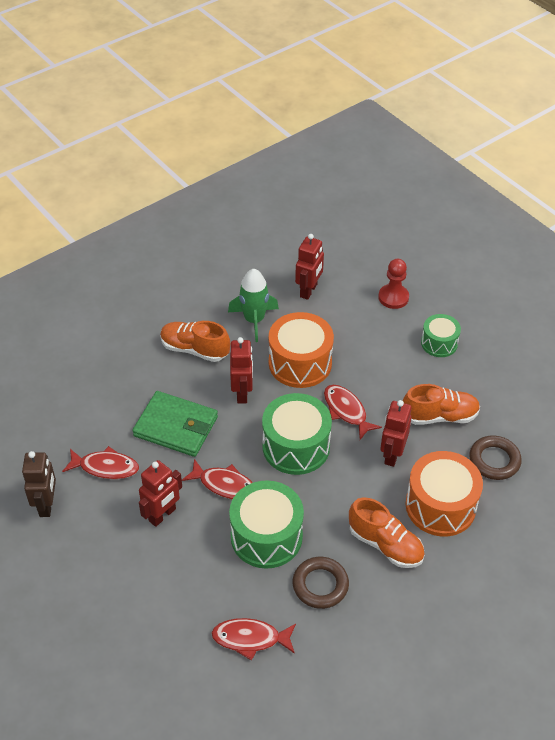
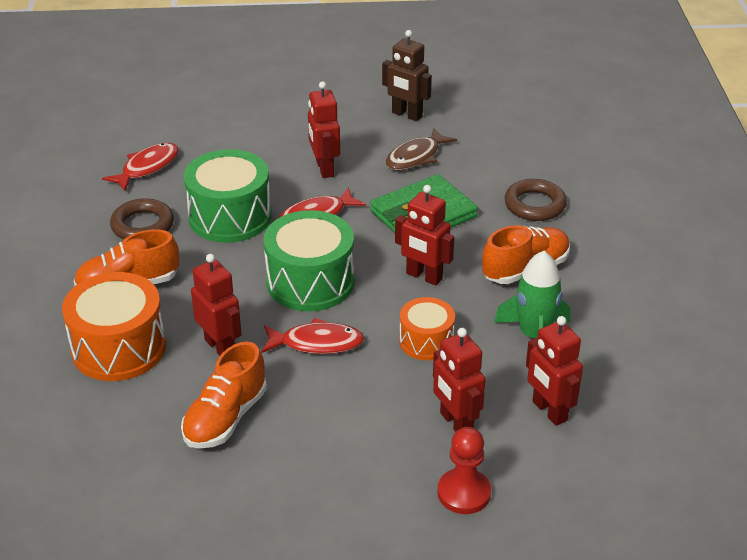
camera: 125 degrees right, 10 degrees down
(105, 467) = (416, 157): red fish -> brown fish
(300, 363) = (426, 341): orange drum -> orange drum, size x0.59
(351, 321) = (455, 423): none -> red robot
(439, 343) = (336, 491): green drum -> none
(494, 460) = (116, 427): brown ring -> brown ring (534, 205)

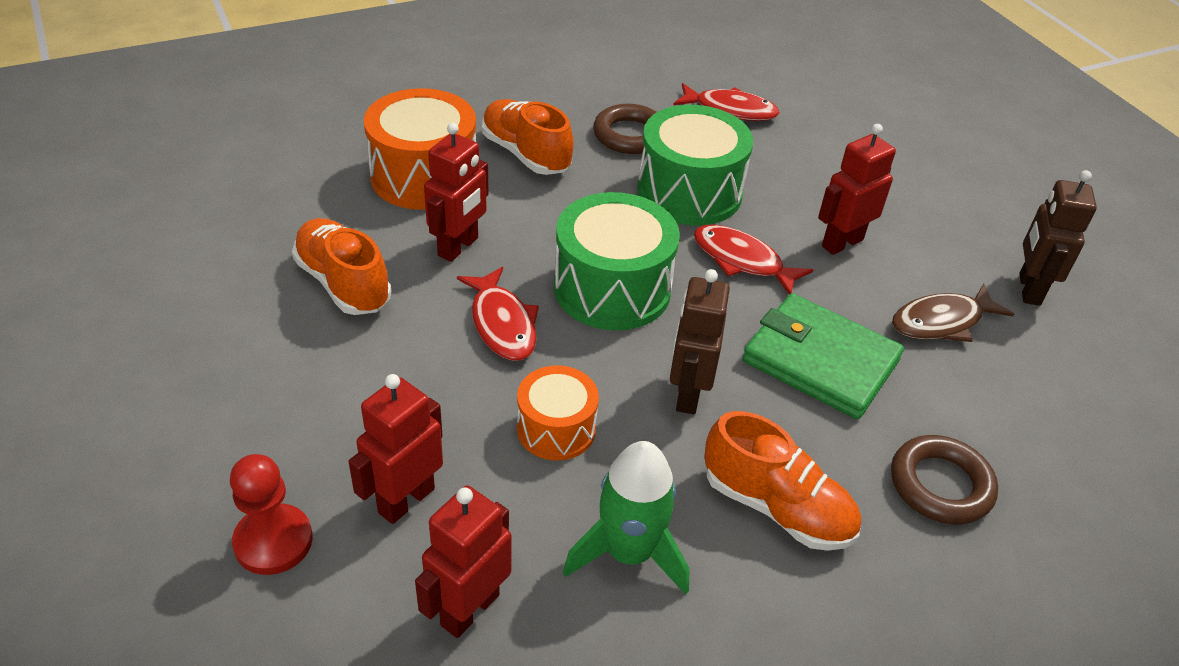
camera: 65 degrees right, 5 degrees up
(225, 418) = (343, 283): orange shoe -> orange shoe turned 45 degrees clockwise
(416, 157) = (941, 322): brown fish -> brown fish turned 45 degrees counterclockwise
(424, 276) = (687, 394): red robot -> brown robot

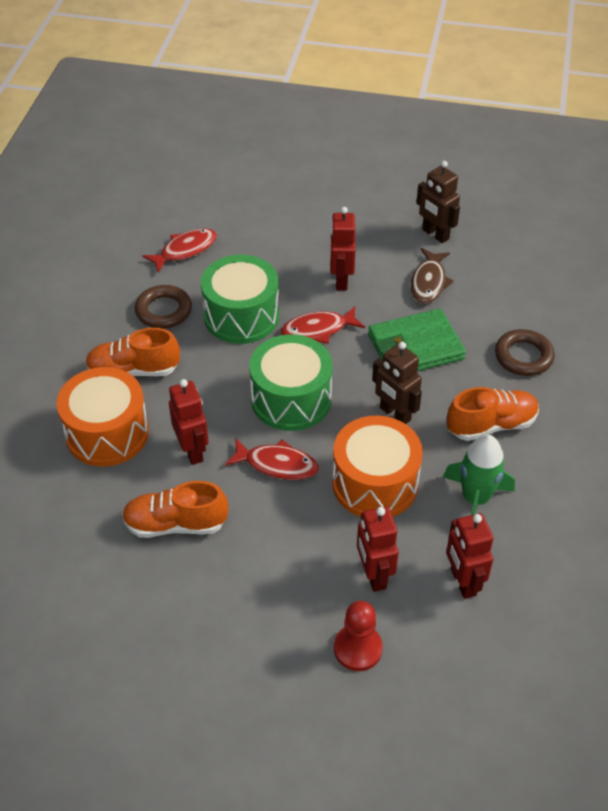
camera: 50 degrees left, 5 degrees up
(556, 429) = (375, 483): orange drum -> orange drum, size x1.71

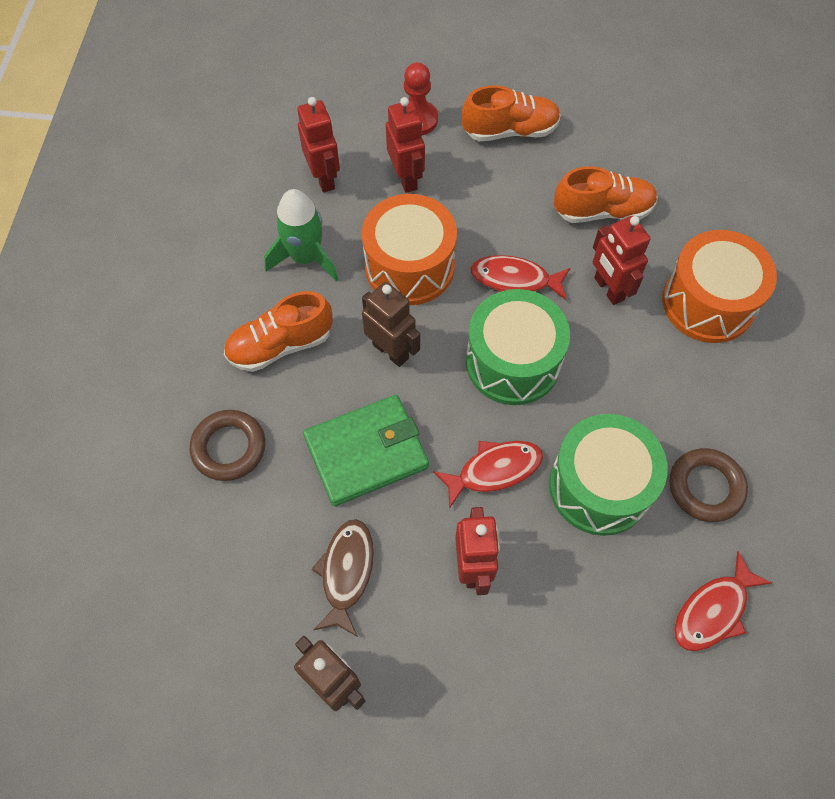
camera: 175 degrees right, 15 degrees up
(133, 370) = (710, 387): orange shoe -> orange shoe (510, 131)

